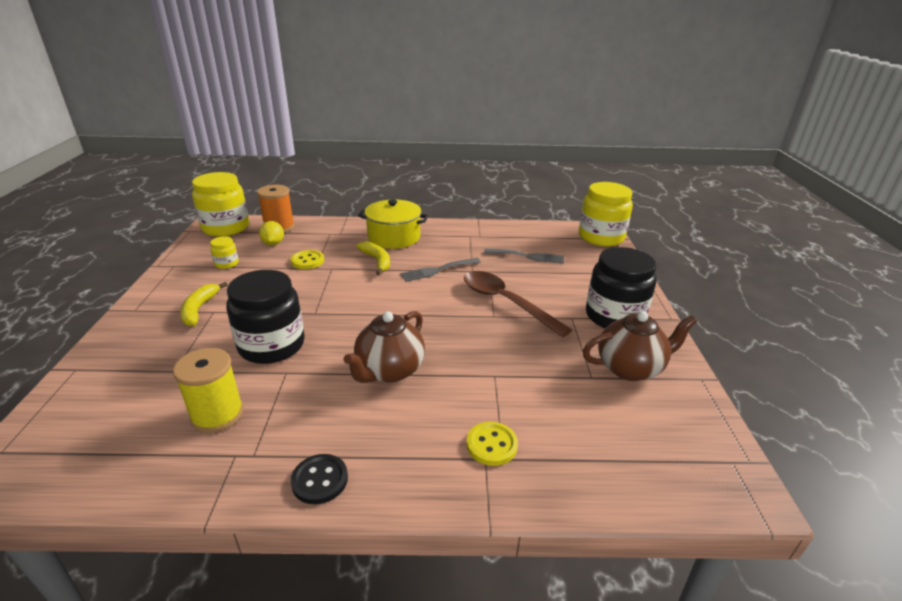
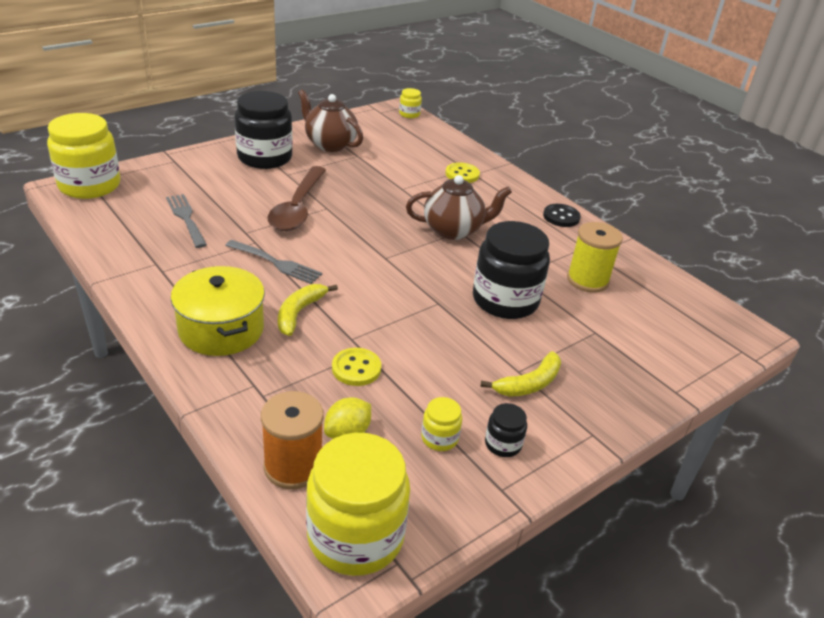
camera: 130 degrees left, 5 degrees up
(189, 278) = (503, 444): none -> black jar
(719, 495) = (409, 114): none -> yellow jar

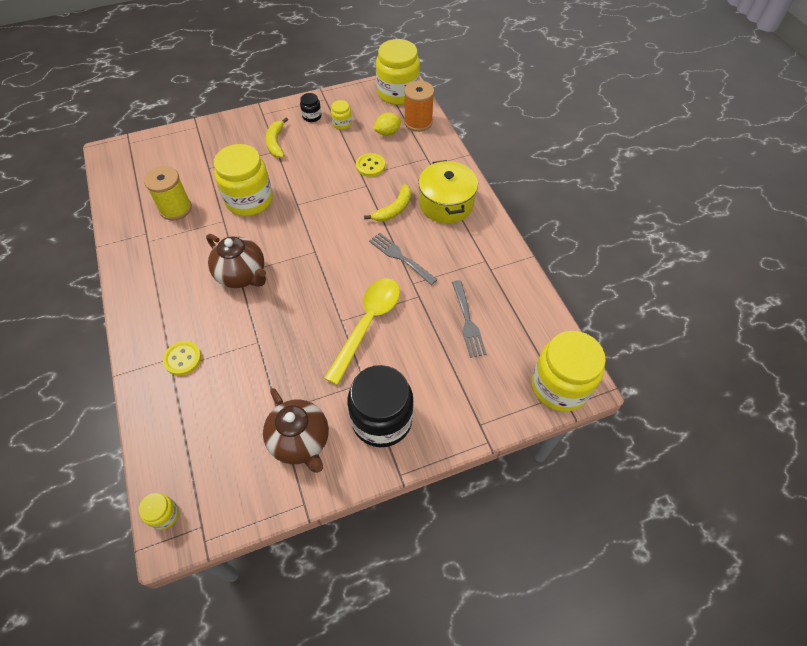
camera: 160 degrees left, 20 degrees up
(297, 207) = (367, 324): brown spoon -> yellow spoon
(454, 230) = (242, 275): brown teapot -> brown teapot turned 150 degrees counterclockwise
(505, 300) = (249, 200): black jar -> yellow jar
(529, 384) = (276, 143): yellow banana -> yellow banana turned 75 degrees counterclockwise
(561, 217) = (135, 280): black button -> none

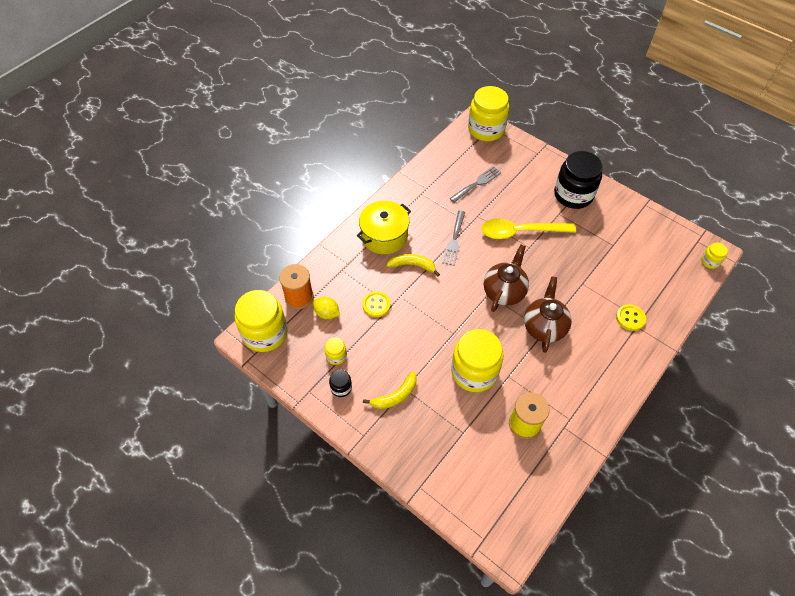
camera: 120 degrees left, 0 degrees up
(300, 441) = (618, 224): brown teapot -> brown teapot (504, 291)

